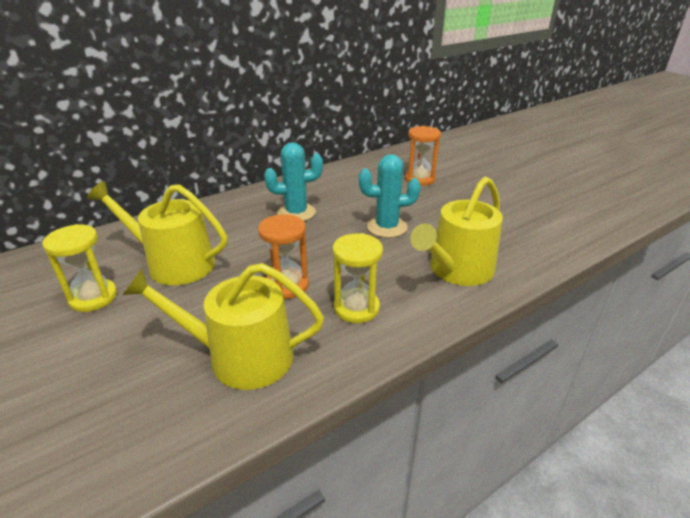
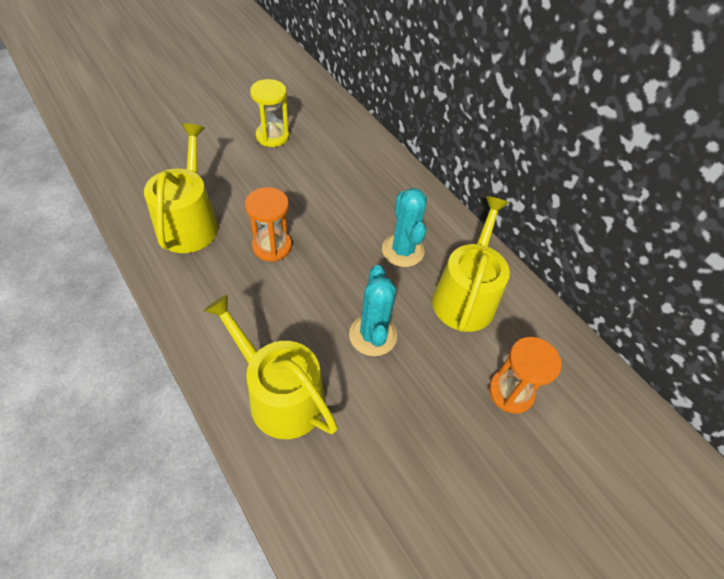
camera: 85 degrees right, 20 degrees up
(174, 263) = (312, 171): yellow watering can -> yellow watering can (465, 296)
(356, 308) = (231, 296): yellow hourglass -> none

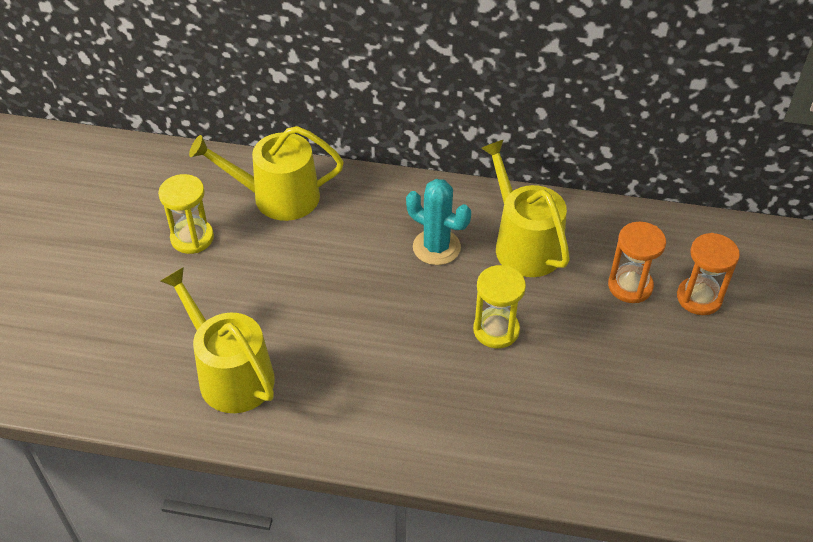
camera: 40 degrees left, 5 degrees down
(272, 246) = (330, 332): orange hourglass -> orange hourglass (699, 298)
(280, 395) = (487, 430): yellow watering can -> yellow watering can (277, 197)
(373, 335) = (496, 330): turquoise cactus -> yellow hourglass

